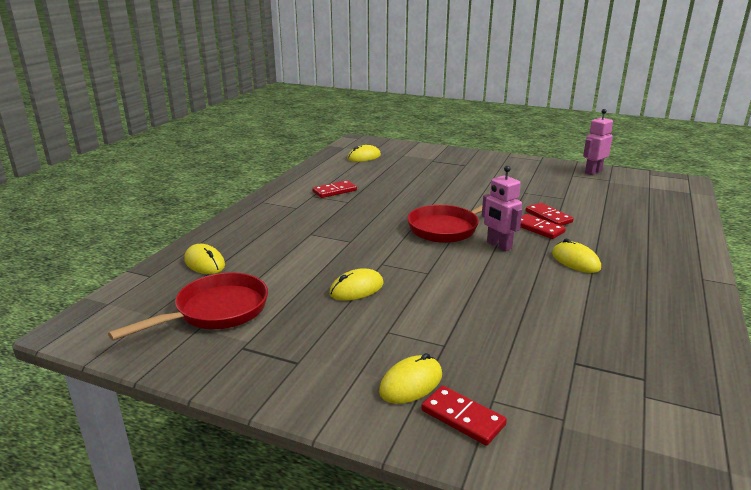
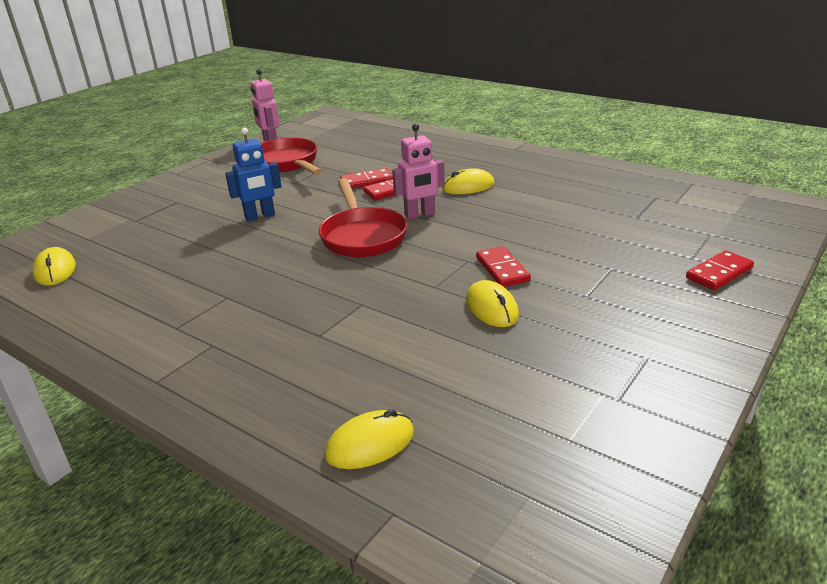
camera: 75 degrees left, 5 degrees up
(216, 311) = (528, 425): red pan -> red pan (286, 163)
(334, 191) = (175, 306): red domino -> red domino (502, 269)
(411, 383) = (675, 292): yellow mouse -> none
(458, 191) = (260, 216): none -> blue robot

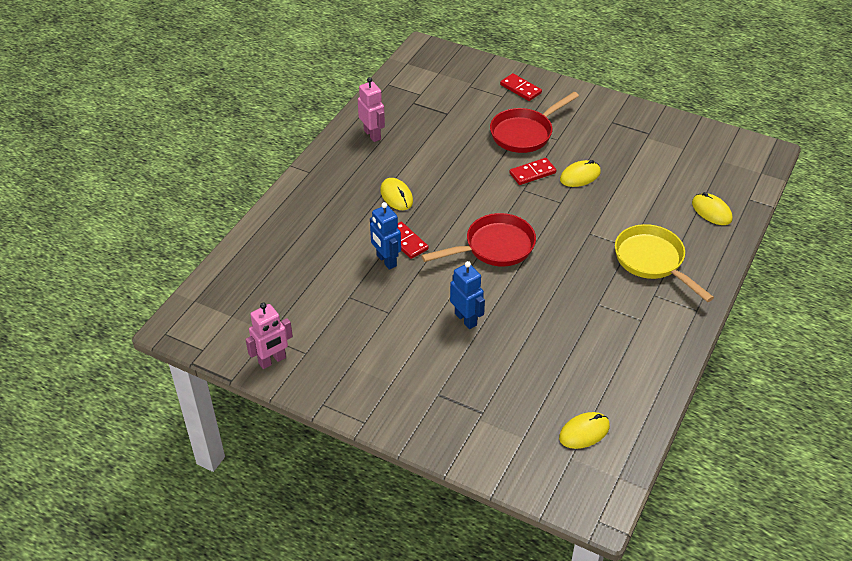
camera: 100 degrees left, 15 degrees up
(278, 353) = (652, 261): none -> yellow pan
(286, 163) = (338, 330): red pan -> red pan (525, 133)
(367, 181) = (386, 261): red domino -> blue robot
(420, 215) = (453, 219): pink robot -> pink robot (372, 135)

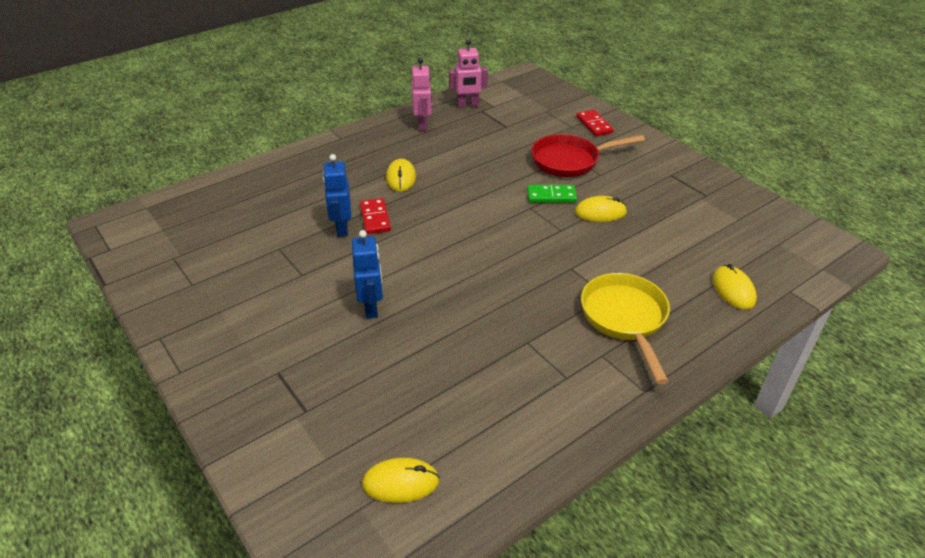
camera: 25 degrees right, 5 degrees down
(272, 360) = (156, 280): pink robot -> pink robot (467, 105)
(494, 247) = (458, 249): red pan -> none
(532, 173) = (551, 196): red domino -> green domino

